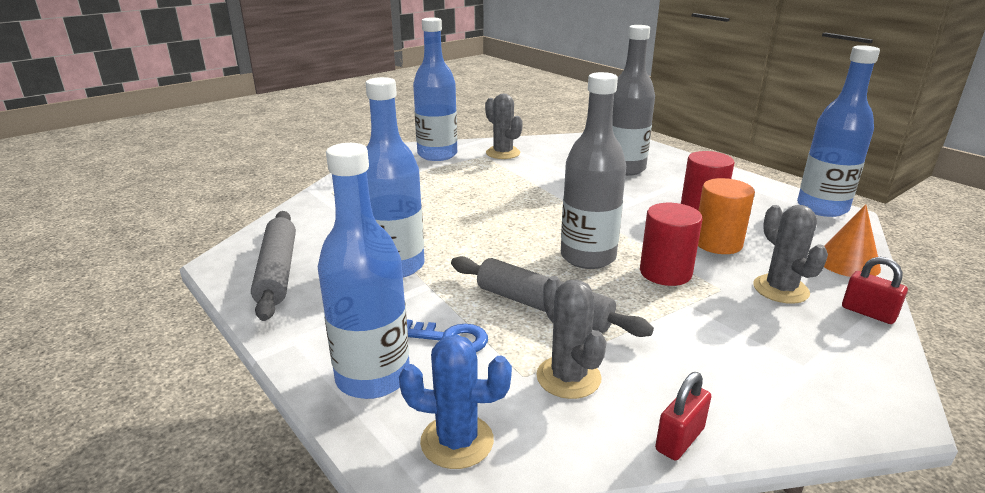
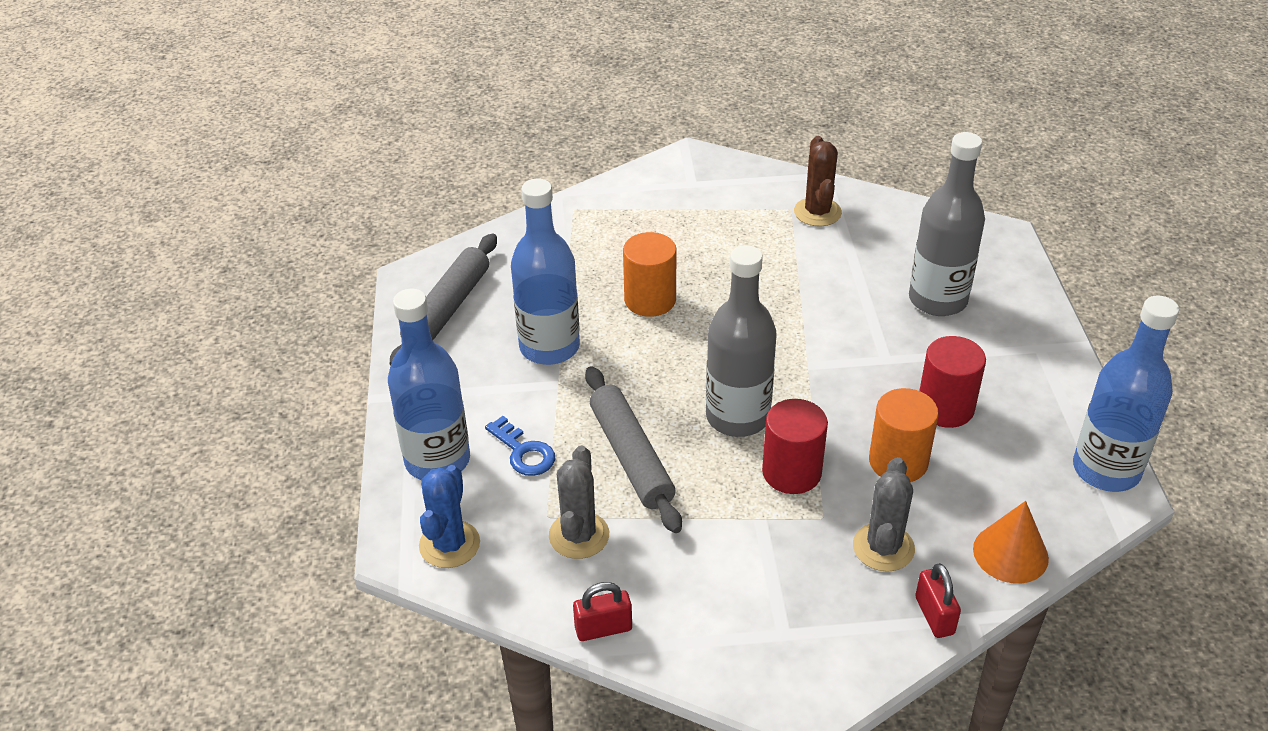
camera: 35 degrees right, 15 degrees up
(437, 155) = (737, 186): blue bottle -> none
(445, 218) = (650, 300): none -> orange cylinder
(457, 441) = (449, 544): blue cactus -> blue cactus turned 60 degrees clockwise
(503, 153) = (817, 212): grey cactus -> brown cactus

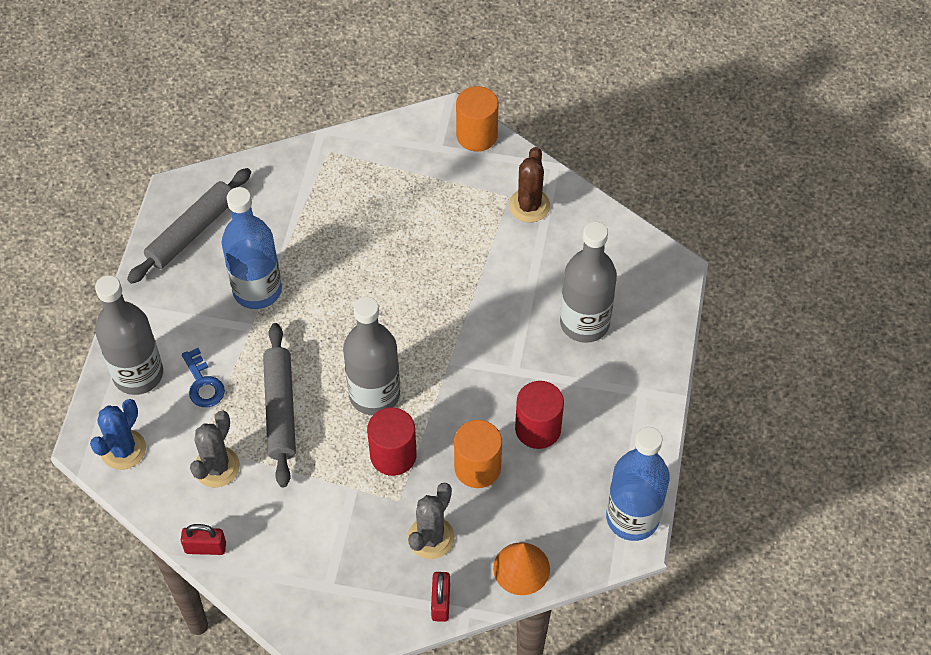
camera: 15 degrees right, 15 degrees up
(437, 460) = (138, 374): blue bottle -> grey bottle
(650, 300) = (353, 263): orange cylinder -> orange cylinder (476, 135)

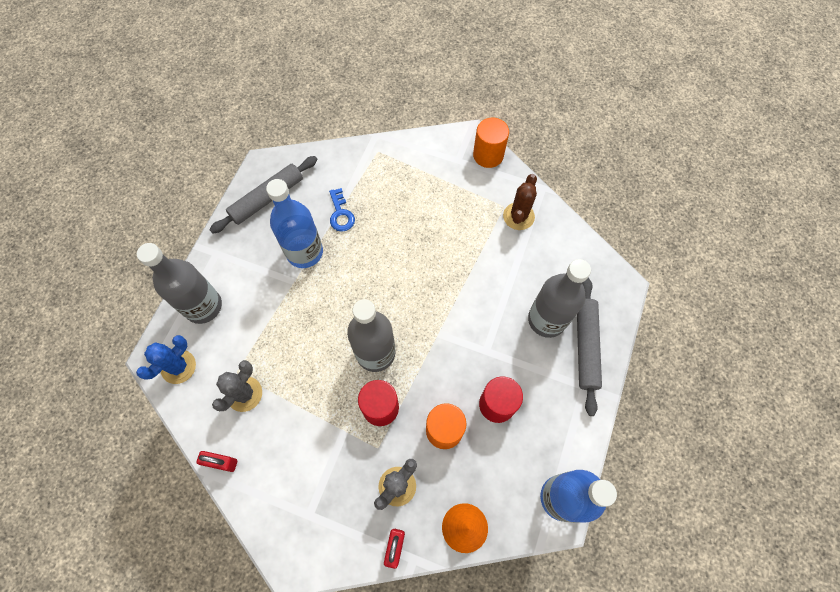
camera: 10 degrees right, 10 degrees up
(203, 384) = (249, 322): blue key -> blue key (341, 214)
(280, 409) = (302, 353): grey rolling pin -> grey rolling pin (585, 346)

